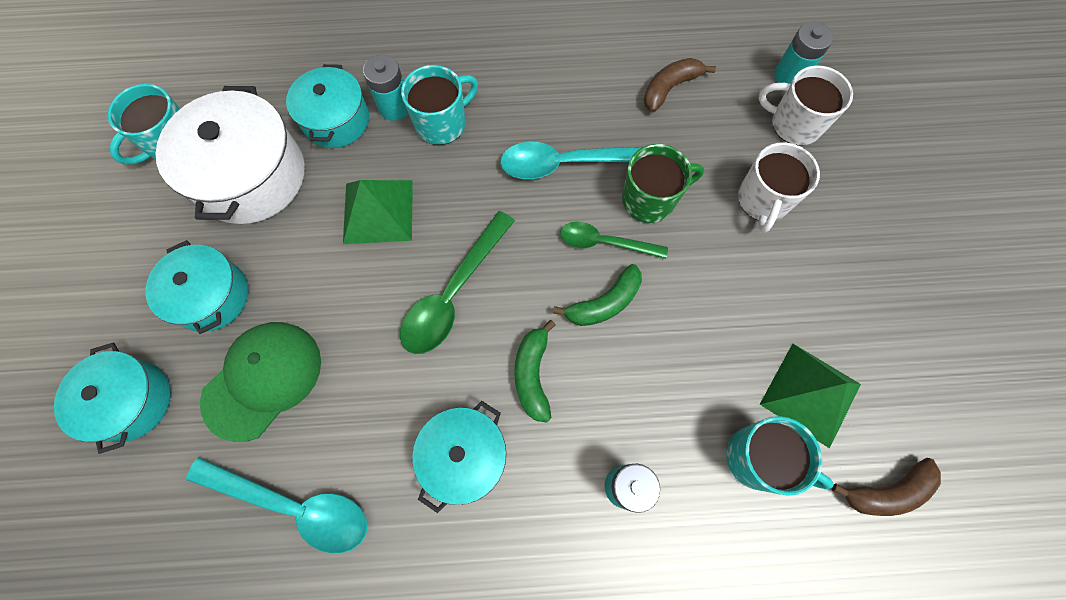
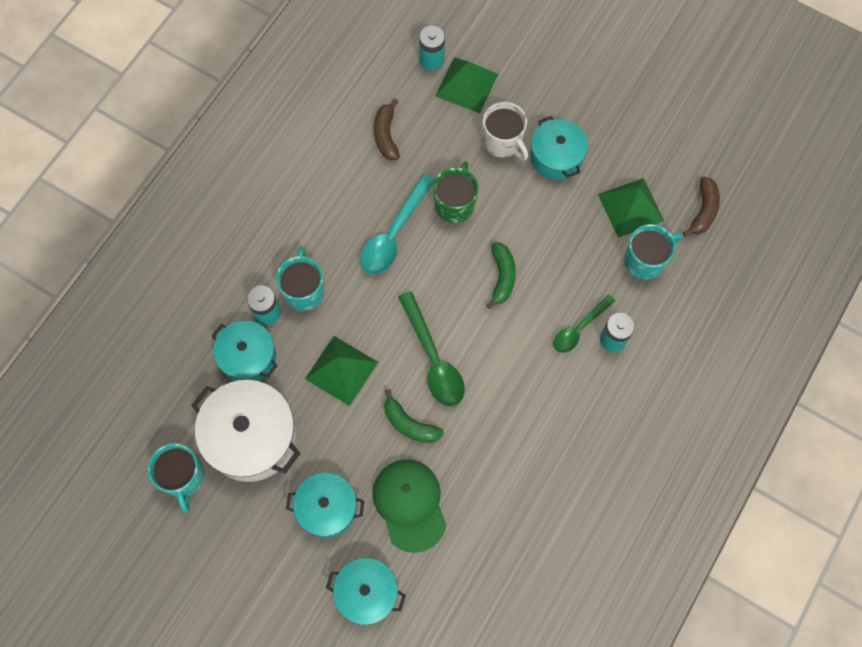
camera: 55 degrees left, 0 degrees up
(294, 505) = (501, 526): turquoise spoon -> none
(464, 456) = (538, 414): turquoise pot -> turquoise pot (556, 157)
(533, 374) = (517, 346): green banana -> green banana (409, 424)
(605, 242) = (464, 249): green spoon -> green spoon (579, 328)
(793, 124) = (466, 85): white mug -> green pyramid

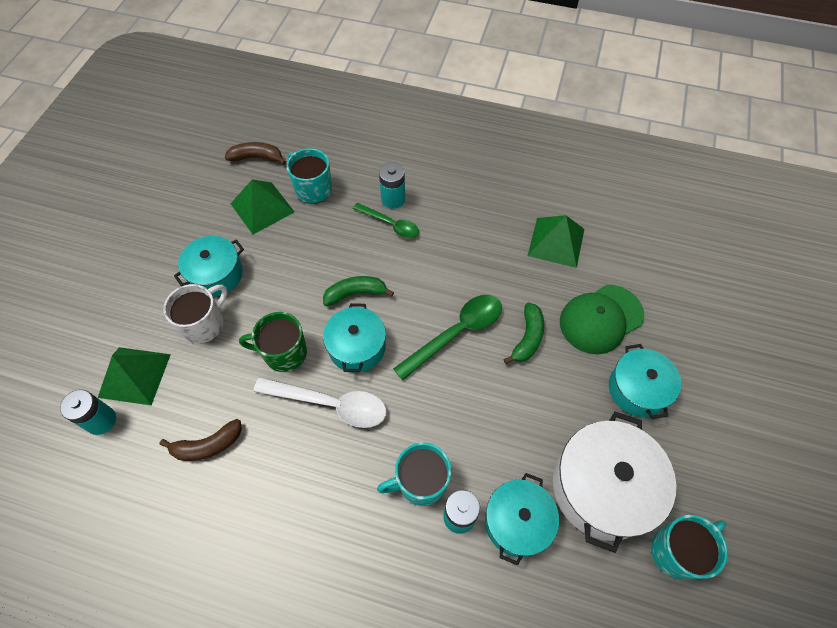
camera: 105 degrees left, 10 degrees down
(341, 370) = (497, 415): green pyramid -> green pyramid (556, 242)
(367, 593) = (693, 334): turquoise pot -> turquoise pot (357, 347)
(394, 233) = (330, 404): turquoise spoon -> white spoon

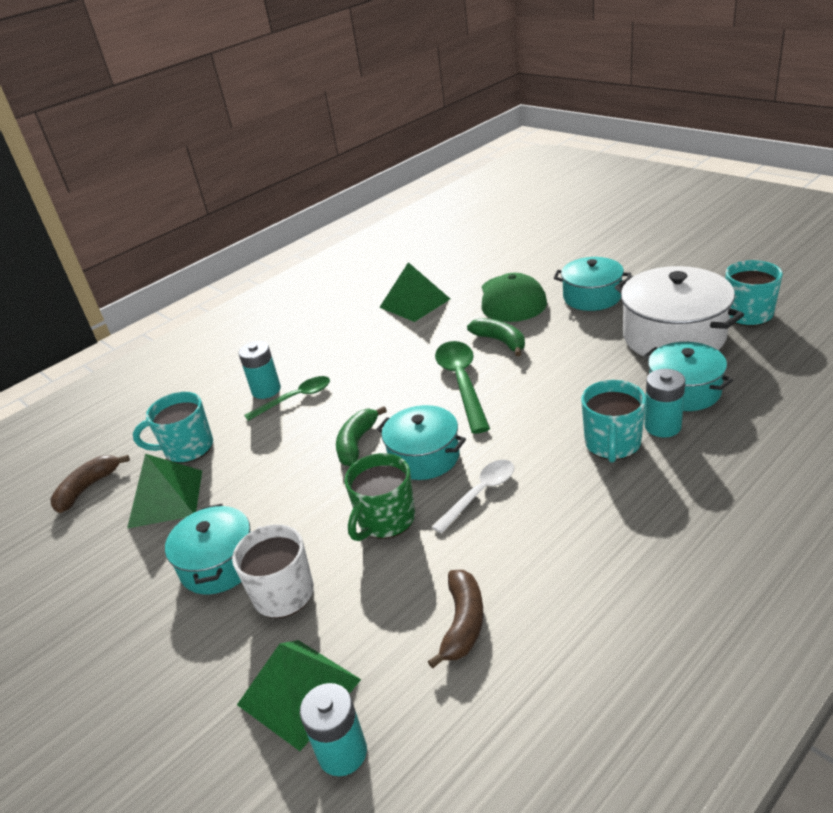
camera: 55 degrees left, 25 degrees down
(330, 404) = (480, 493): white spoon -> white spoon, size x0.64

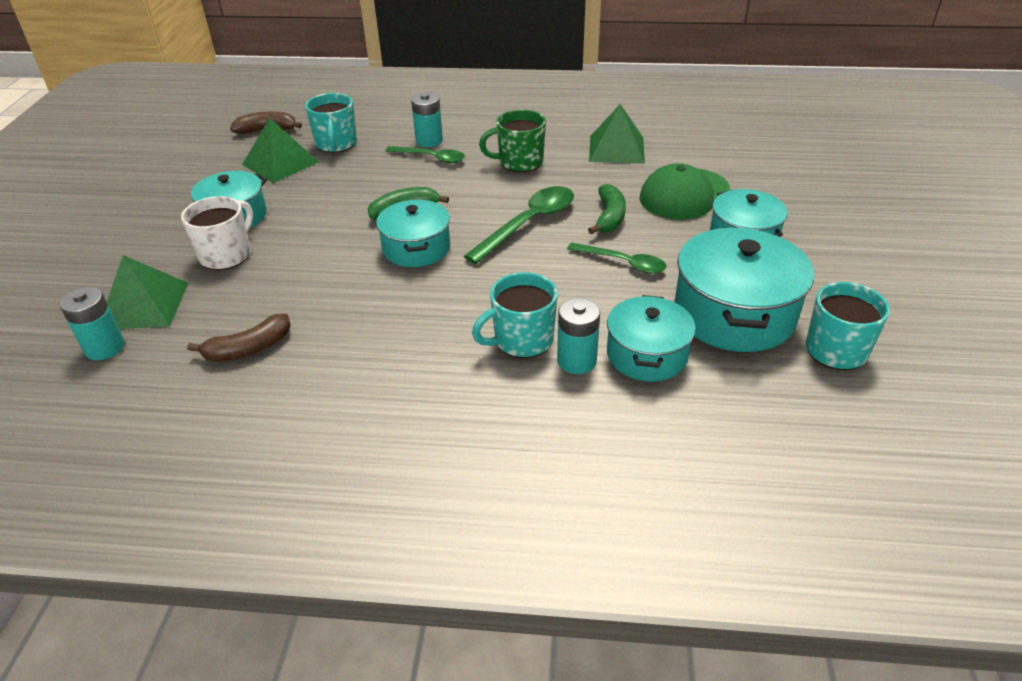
camera: 45 degrees right, 5 degrees up
(187, 448) = (336, 144): turquoise mug -> turquoise mug turned 135 degrees counterclockwise
(385, 520) = (329, 264): green mug -> green mug (519, 162)
(480, 493) = (395, 295): white spoon -> none
(565, 358) = (623, 263): none -> green spoon
(673, 336) = (734, 314): white pot -> turquoise pot

